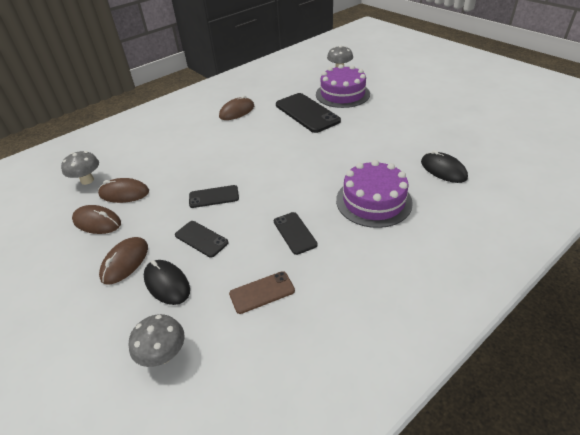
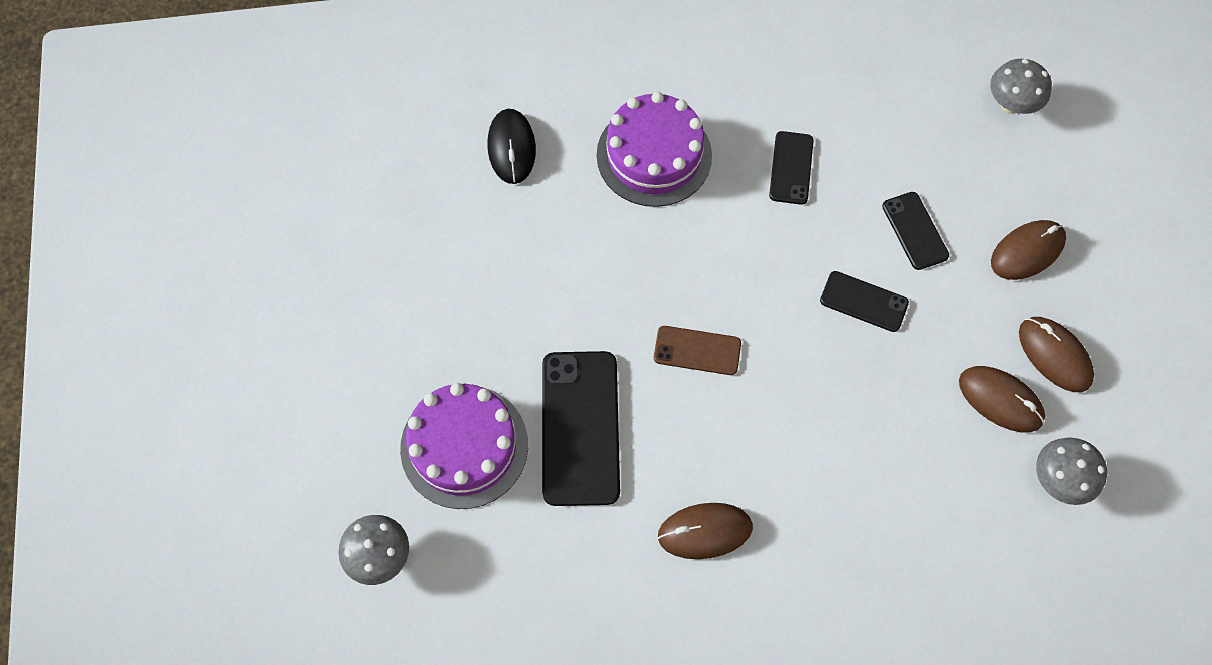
camera: 150 degrees left, 25 degrees up
(167, 284) = (982, 186): black mouse -> none
(262, 292) = (878, 113): brown phone -> brown phone (697, 350)

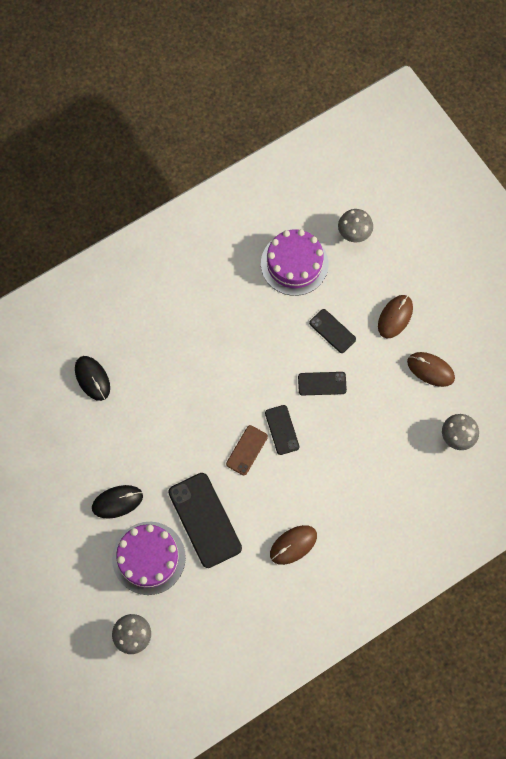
camera: 25 degrees left, 5 degrees up
(458, 340) = (117, 502): none -> black mouse
(654, 155) = (173, 348): purple cake -> purple cake (294, 264)
(697, 350) = (246, 450): brown phone -> brown phone turned 45 degrees counterclockwise
(791, 168) = (251, 323): black phone -> black phone (282, 430)
(1000, 400) = (412, 407): brown mouse -> none

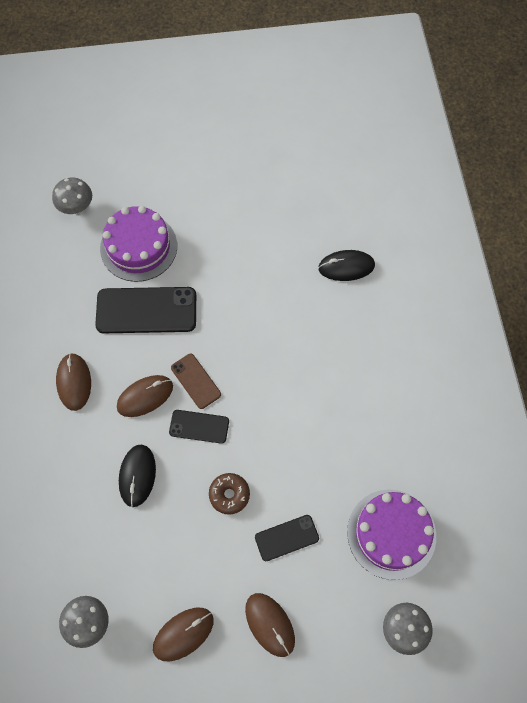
camera: 115 degrees right, 5 degrees down
(117, 502) = (207, 241): black mouse -> black mouse (137, 475)
(278, 482) = (145, 396): none -> brown mouse
(322, 383) = (229, 495): black phone -> brown donut

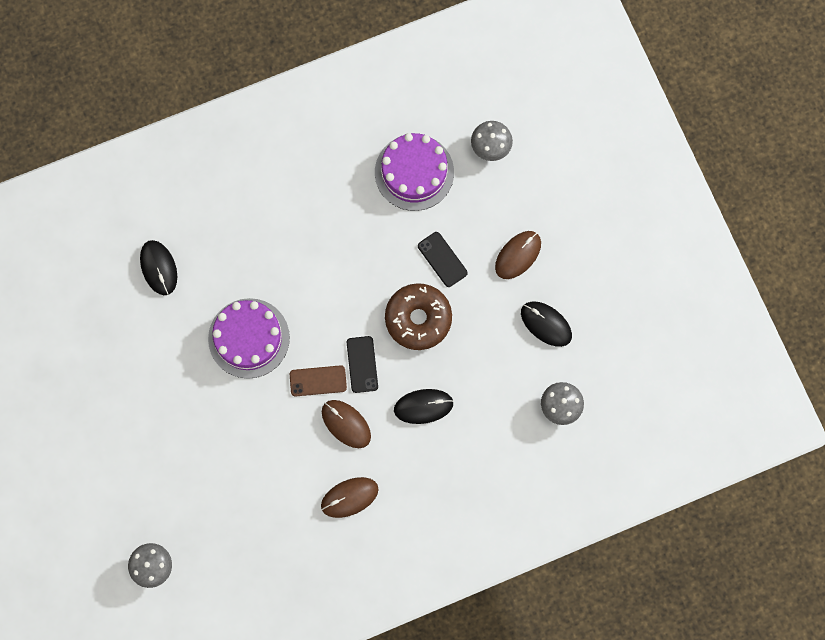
camera: 105 degrees left, 10 degrees up
(138, 247) = (186, 483): purple cake -> purple cake (249, 338)
(146, 310) = (256, 452): black phone -> none
(183, 634) = (546, 324): brown mouse -> black mouse
(196, 381) = (318, 381): brown phone -> brown phone turned 45 degrees clockwise
(229, 495) = (418, 319): brown donut -> brown donut, size x1.76

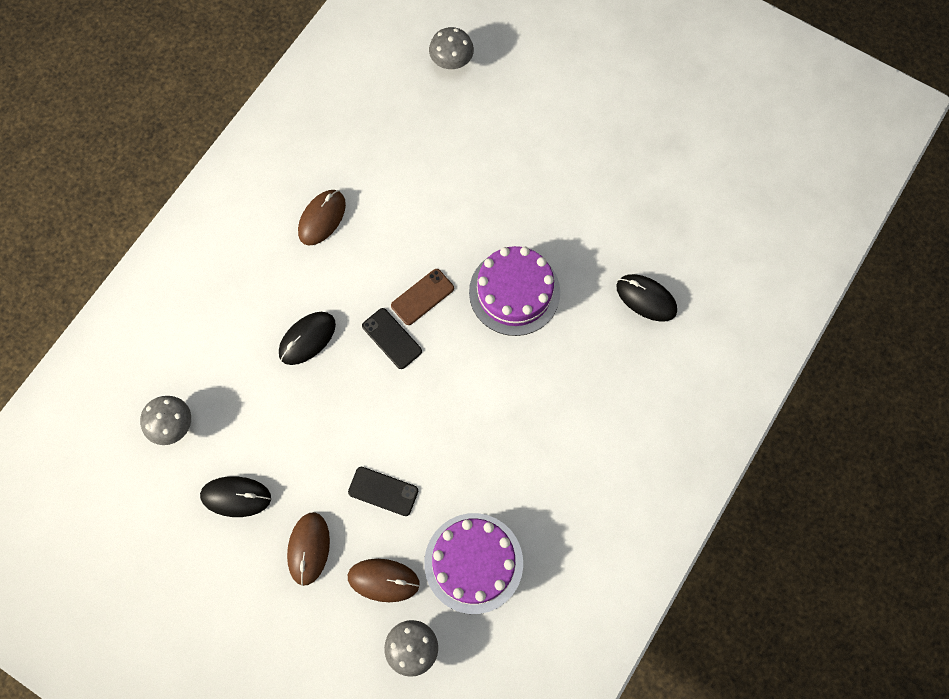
camera: 145 degrees right, 5 degrees down
(346, 424) = (369, 277): brown mouse -> brown mouse (383, 580)
(418, 319) = (367, 416): brown donut -> none

